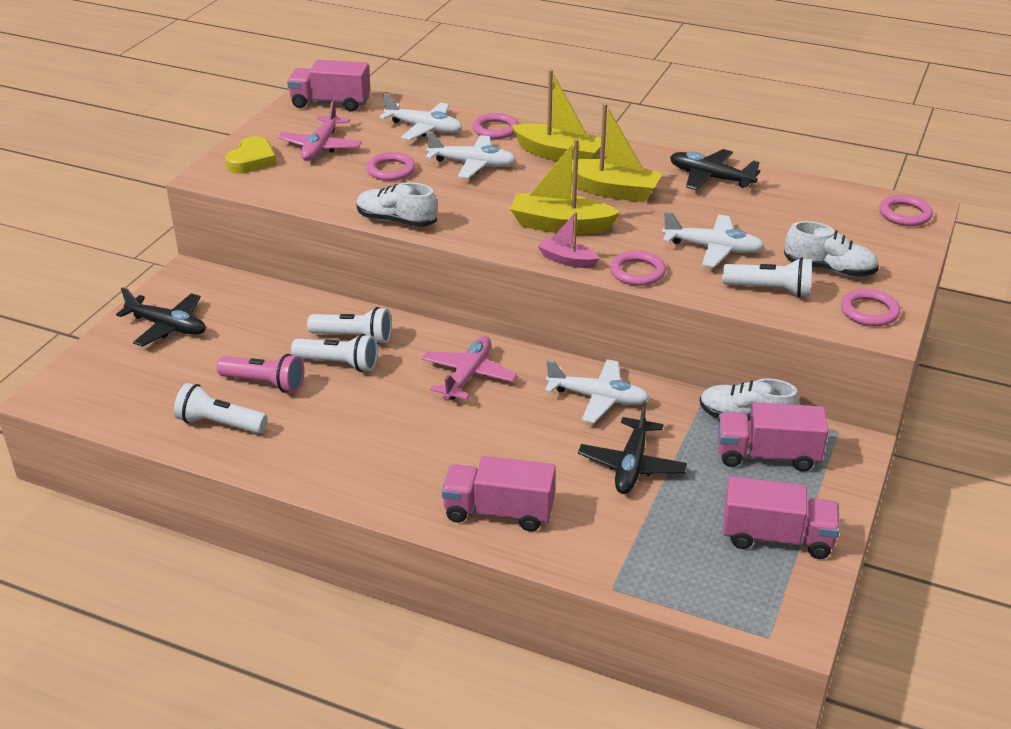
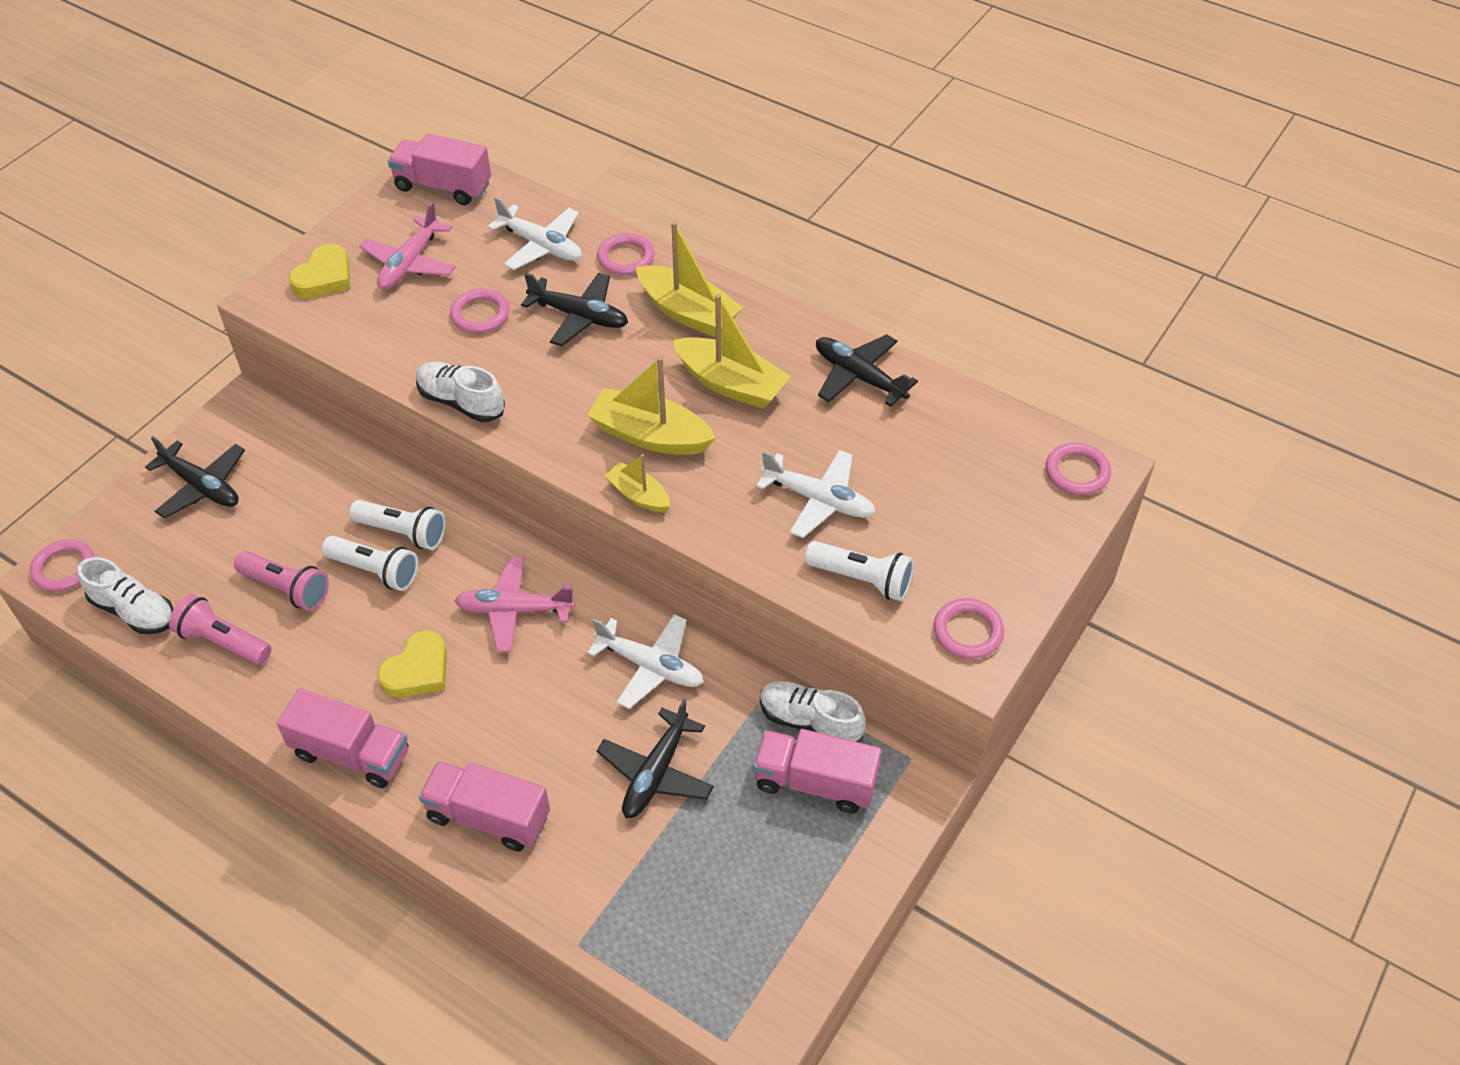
camera: 10 degrees right, 15 degrees up
(220, 424) = (223, 641): white flashlight -> pink flashlight
(399, 423) = (417, 670): none -> yellow heart
(468, 375) = (514, 610): pink plane -> pink plane turned 120 degrees counterclockwise
(472, 164) = (579, 316): white plane -> black plane
(567, 260) = (639, 495): pink boat -> yellow boat
(637, 272) = (714, 527): pink ring -> pink ring (64, 568)
(777, 537) = (783, 904): pink truck -> pink truck (351, 754)
(829, 269) = (946, 554): white shoe -> white shoe (134, 611)

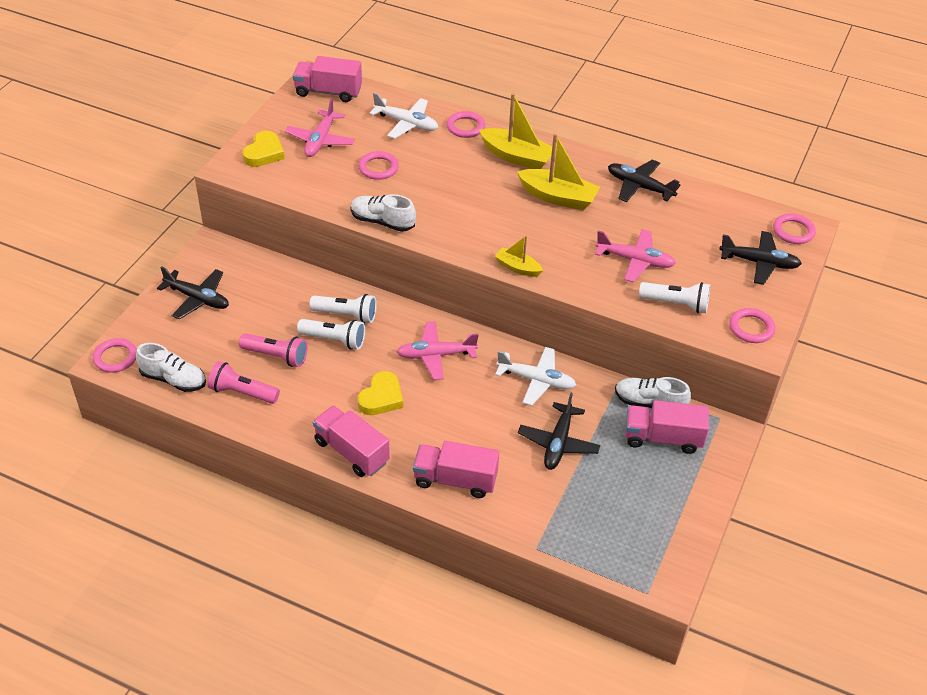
camera: 10 degrees left, 5 degrees down
(351, 754) = (351, 452): pink truck -> pink truck turned 150 degrees counterclockwise
(579, 316) = (445, 164): black plane -> black plane (759, 263)
(650, 435) = (514, 232): yellow boat -> none
(819, 500) = (635, 261): white plane -> pink plane

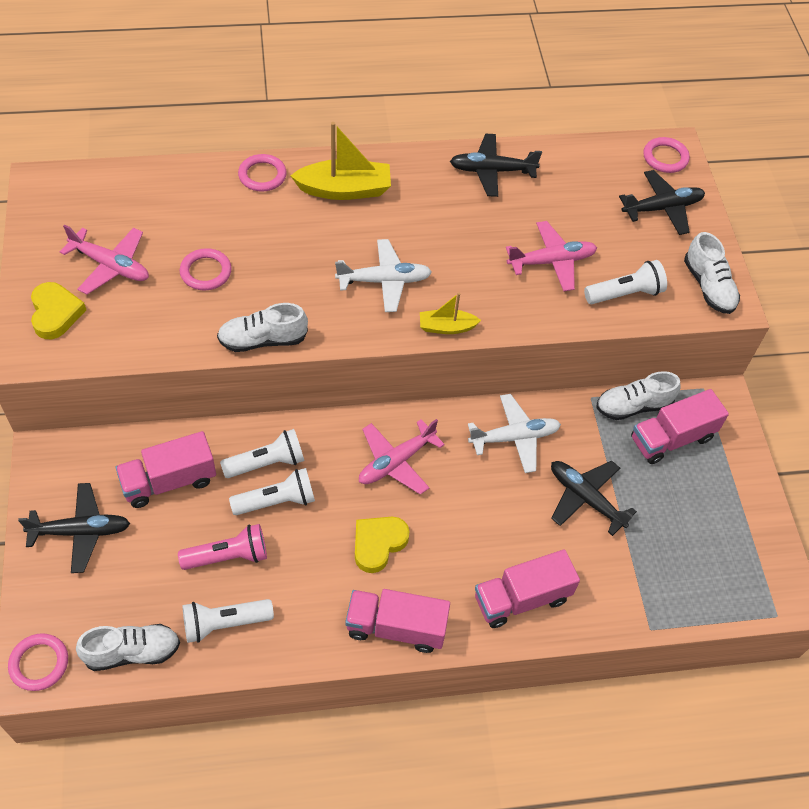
camera: 35 degrees left, 10 degrees up
(242, 392) = (224, 623): pink flashlight -> white flashlight
(320, 140) = (111, 266): pink plane -> pink plane turned 45 degrees counterclockwise
(328, 92) = (70, 196): pink truck -> pink truck (169, 481)
(381, 397) = (378, 544): yellow heart -> yellow heart turned 135 degrees counterclockwise
(406, 123) = (194, 199): white plane -> white plane (384, 281)
(558, 197) = (423, 221): yellow boat -> none
(558, 443) = (585, 498): black plane -> black plane turned 150 degrees clockwise
(751, 328) = (708, 286): pink ring -> white shoe

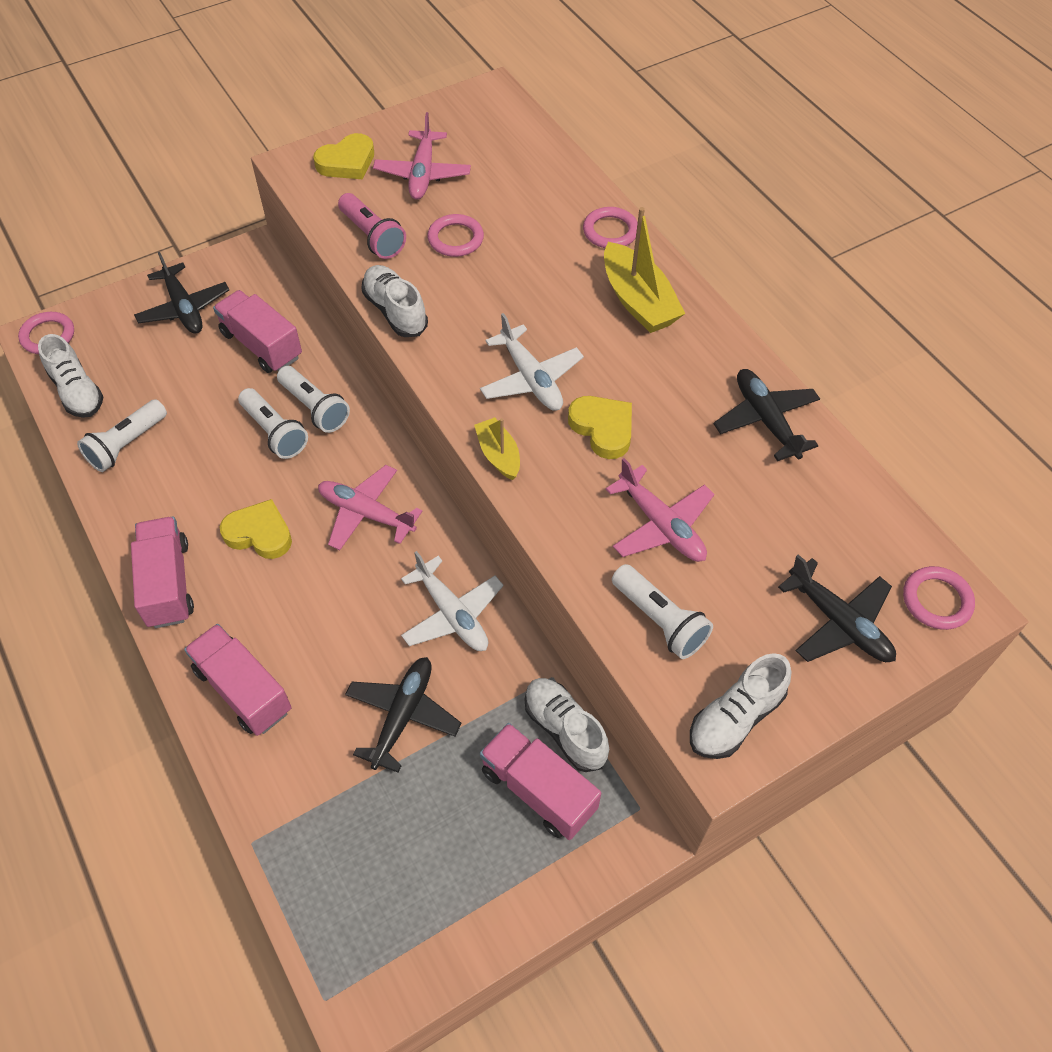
camera: 70 degrees right, 0 degrees up
(224, 623) = (127, 444): white flashlight -> white flashlight turned 105 degrees counterclockwise
(228, 556) = (198, 419): pink flashlight -> pink flashlight (372, 236)
(454, 258) = (603, 429): none -> yellow heart

